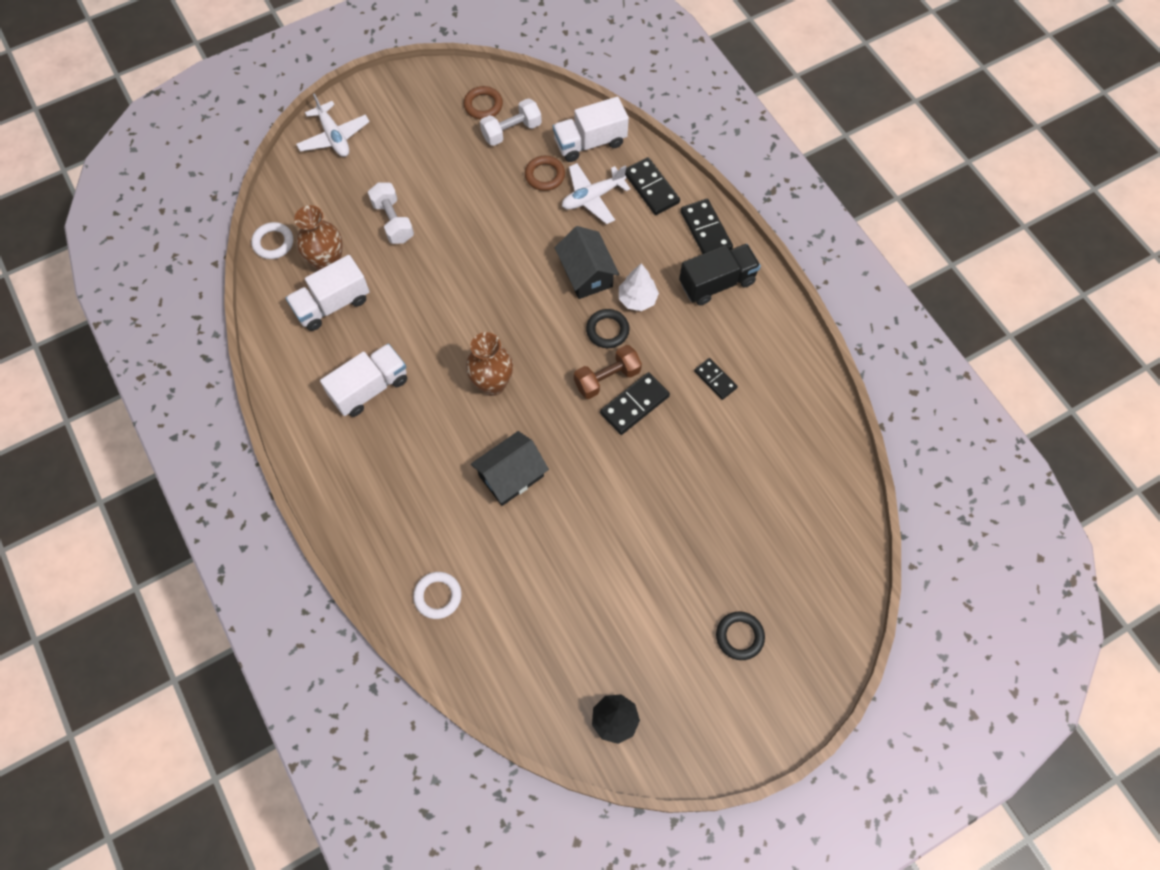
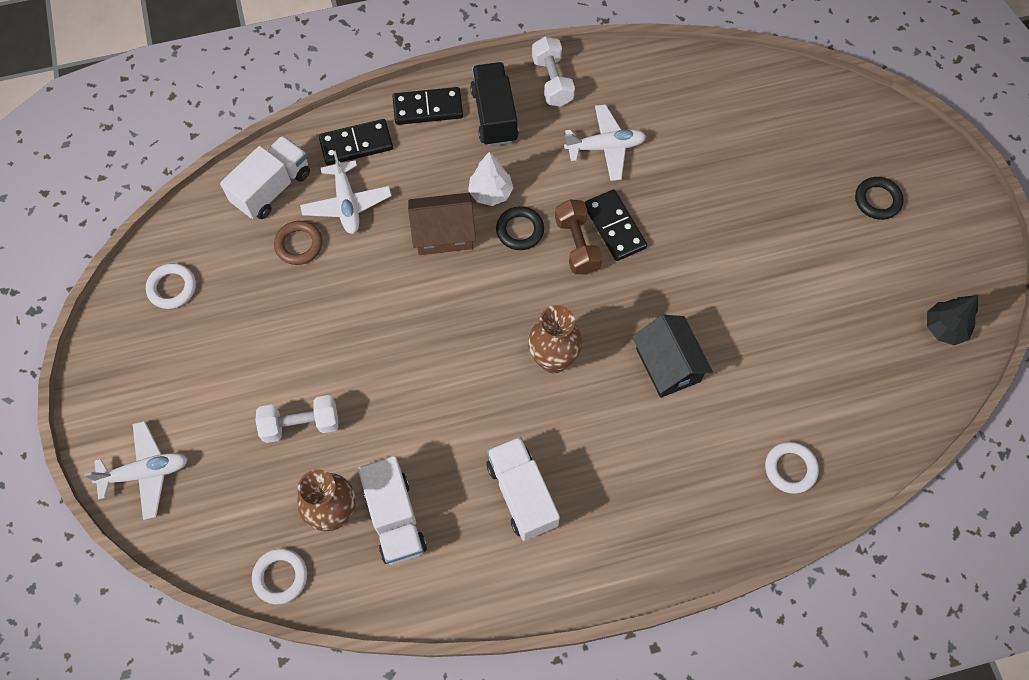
camera: 75 degrees left, 0 degrees up
(483, 105) = (172, 288): brown ring -> white ring
(511, 131) = (222, 265): white dumbbell -> white dumbbell (552, 81)
(586, 274) = (443, 233): black house -> brown house
(590, 142) = (272, 188): white truck -> white truck turned 135 degrees counterclockwise
(715, 379) = (605, 147): black domino -> white plane

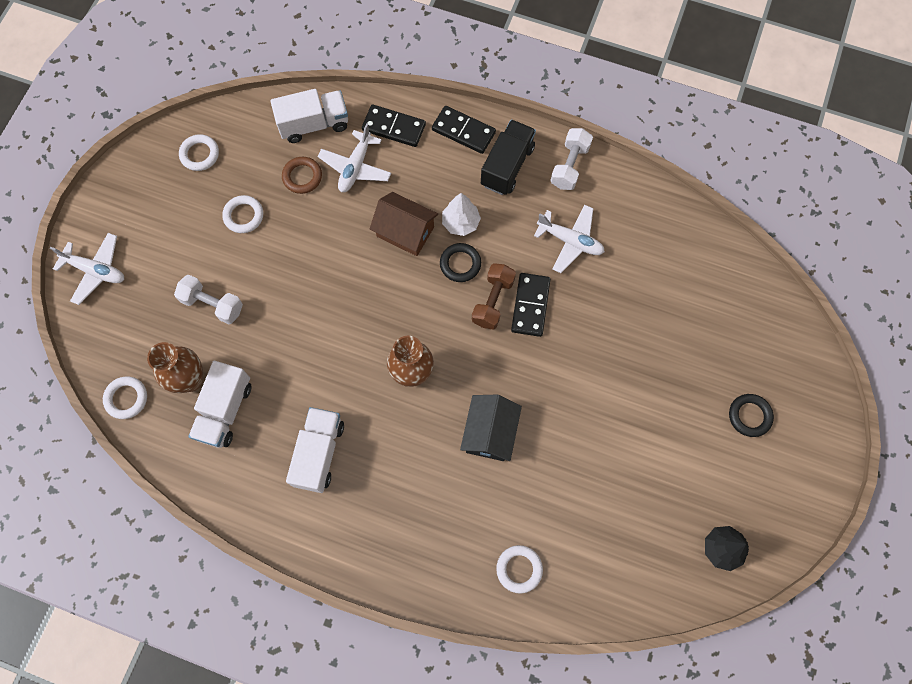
camera: 35 degrees right, 5 degrees up
(266, 319) = (243, 216): none -> white ring

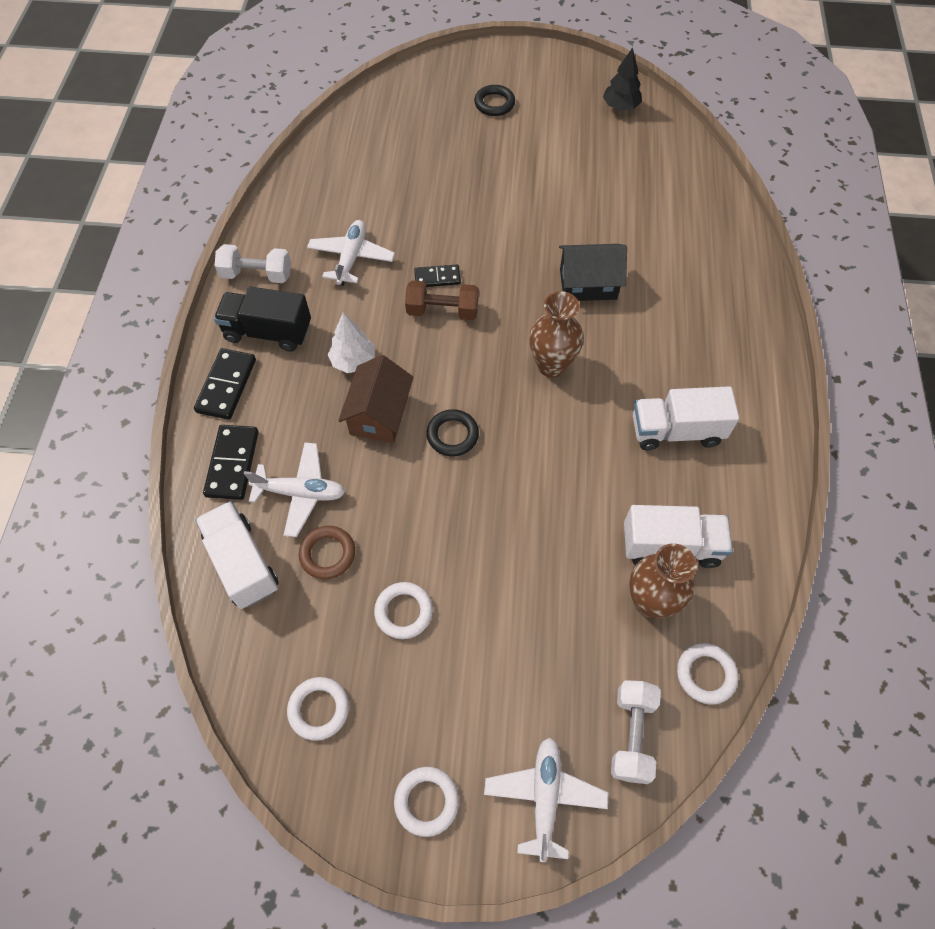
camera: 105 degrees left, 10 degrees down
(212, 304) = (541, 609): white dumbbell -> white dumbbell (631, 735)
(460, 264) = (406, 350): black ring -> black ring (452, 435)
(519, 569) = (707, 236): white ring -> white ring (426, 801)
(530, 305) = (437, 278): black domino -> black domino, size x0.65

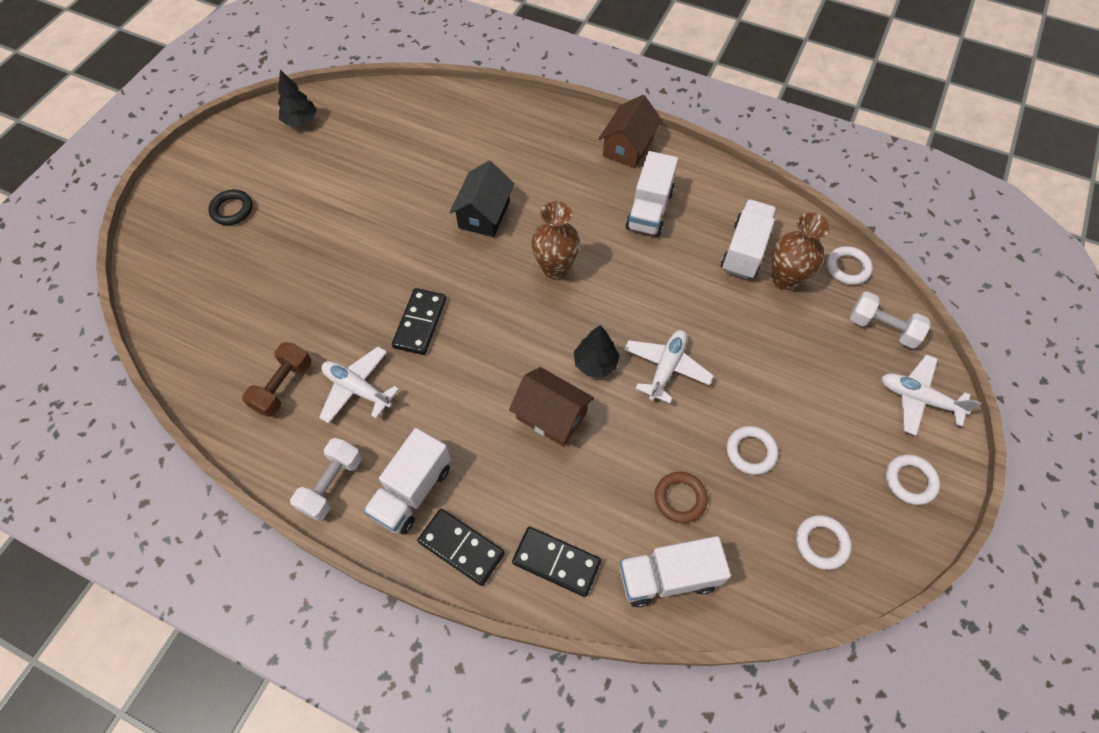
camera: 70 degrees left, 0 degrees up
(268, 332) = (412, 491): black truck -> white truck
(300, 493) = (610, 506): white plane -> white plane (666, 368)
(353, 361) = (483, 421): white tree -> none
(437, 278) = (420, 323): black domino -> black domino, size x1.55
(442, 311) = (460, 330): brown dumbbell -> brown dumbbell (283, 386)
(452, 435) = (595, 363): black ring -> black tree
(756, 385) = (628, 147): none -> brown house

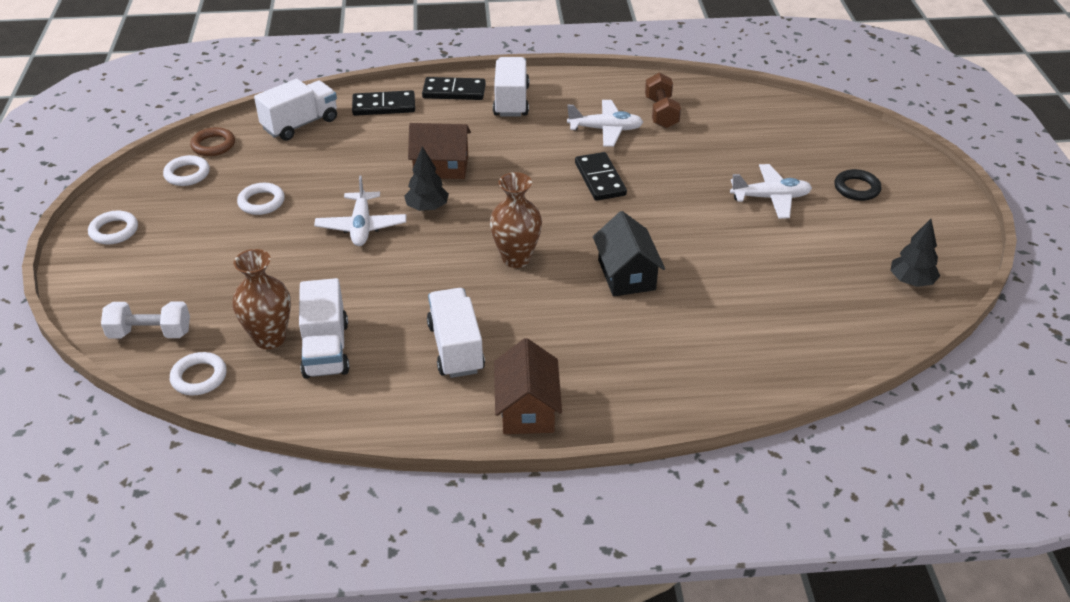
camera: 150 degrees right, 20 degrees down
(332, 484) = (569, 86): white dumbbell -> none
(680, 498) = (309, 160): brown ring -> brown ring (213, 145)
(918, 399) = (107, 288): white plane -> white plane (770, 198)

